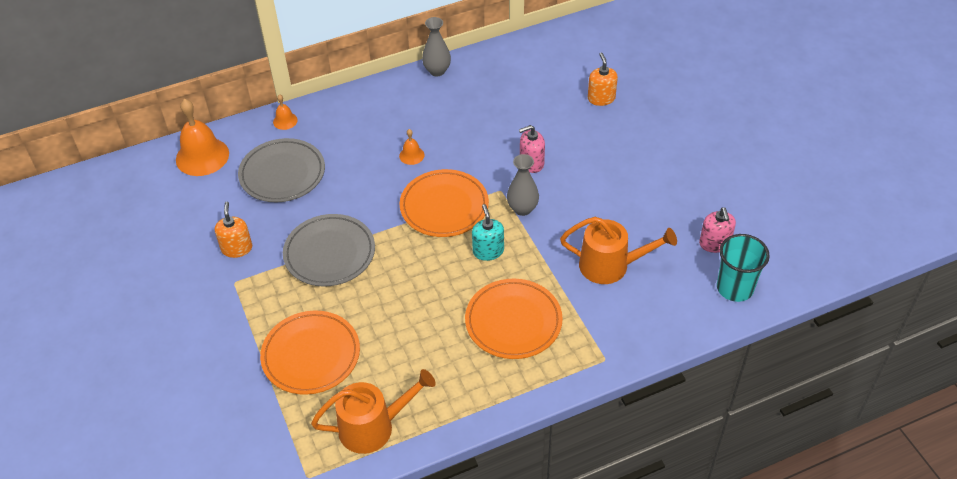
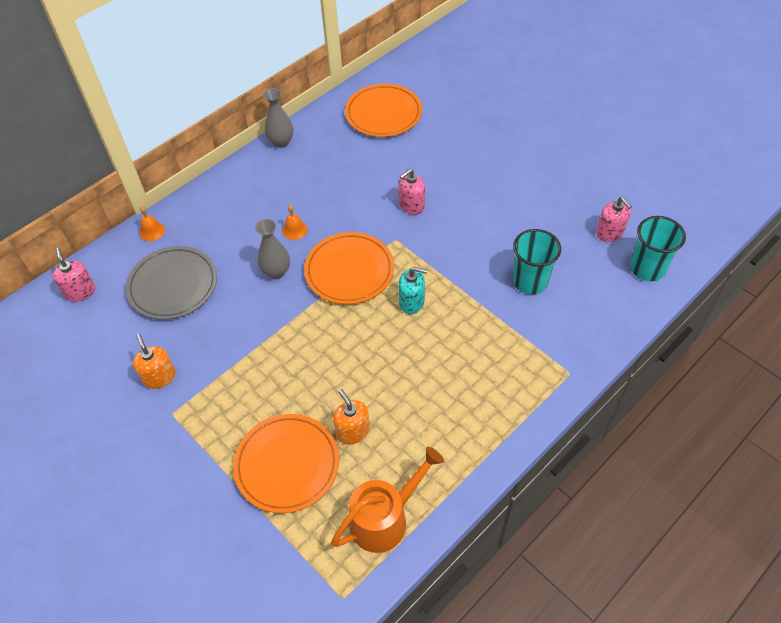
camera: 20 degrees left, 5 degrees up
(202, 156) = (80, 292): orange bell -> pink soap dispenser
(329, 253) = (258, 352): grey plate -> none
(488, 251) = (411, 302): turquoise soap dispenser -> turquoise soap dispenser turned 135 degrees clockwise
(513, 322) = (468, 364): orange plate -> orange plate (383, 114)
(522, 209) = (424, 251): grey vase -> grey vase (276, 271)
(601, 98) = (445, 128): orange soap dispenser -> orange soap dispenser (353, 431)
(610, 265) = (530, 281): orange watering can -> turquoise cup

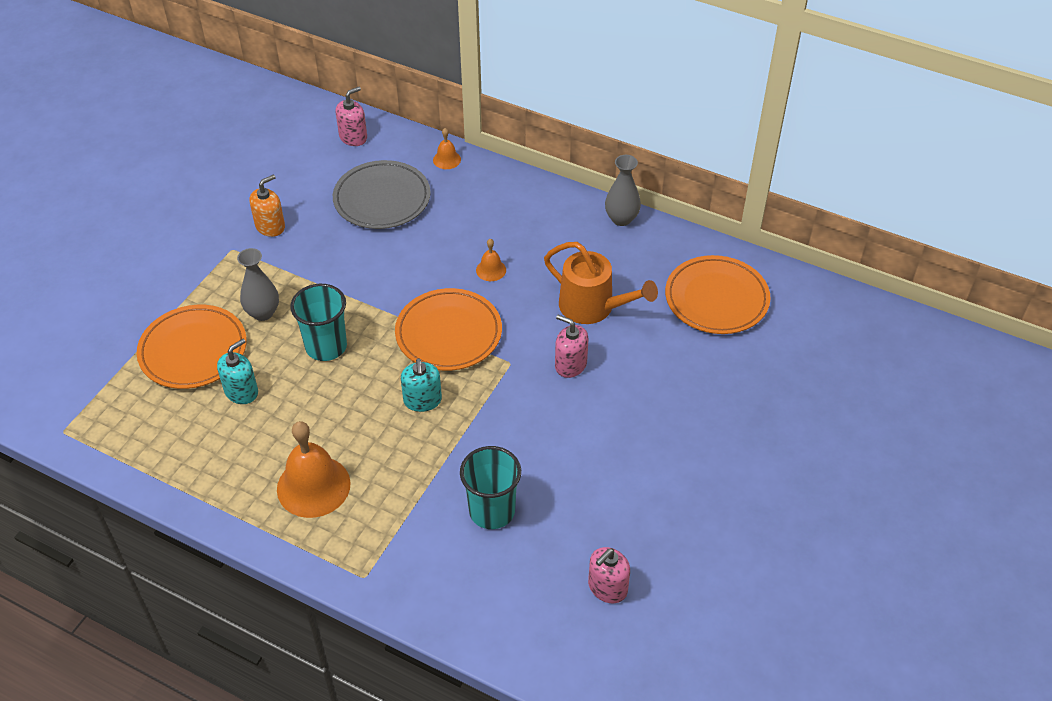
camera: 70 degrees right, 5 degrees down
(276, 271) = (427, 272): grey vase -> grey vase (263, 313)
(353, 431) = (241, 391): orange soap dispenser -> turquoise soap dispenser
(384, 518) = (147, 443): orange watering can -> orange watering can (592, 307)
(473, 392) = (313, 486): none -> orange bell
(647, 268) = (559, 642): turquoise cup -> turquoise cup (326, 346)

